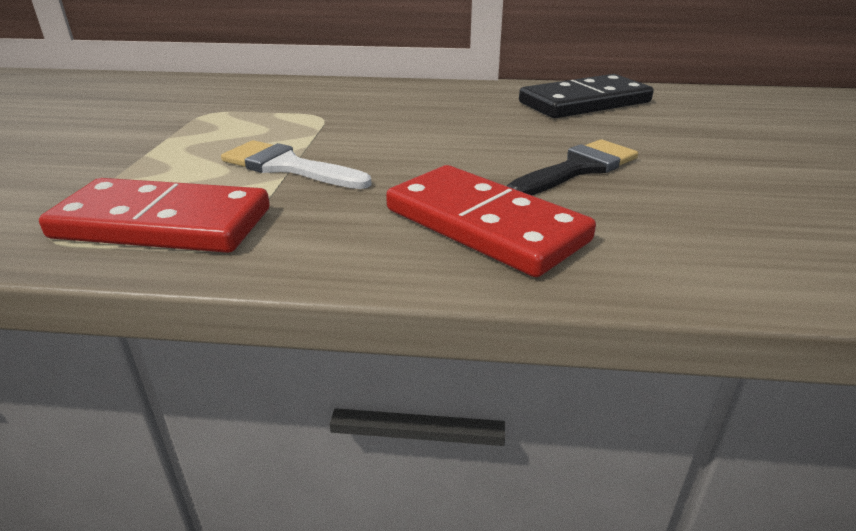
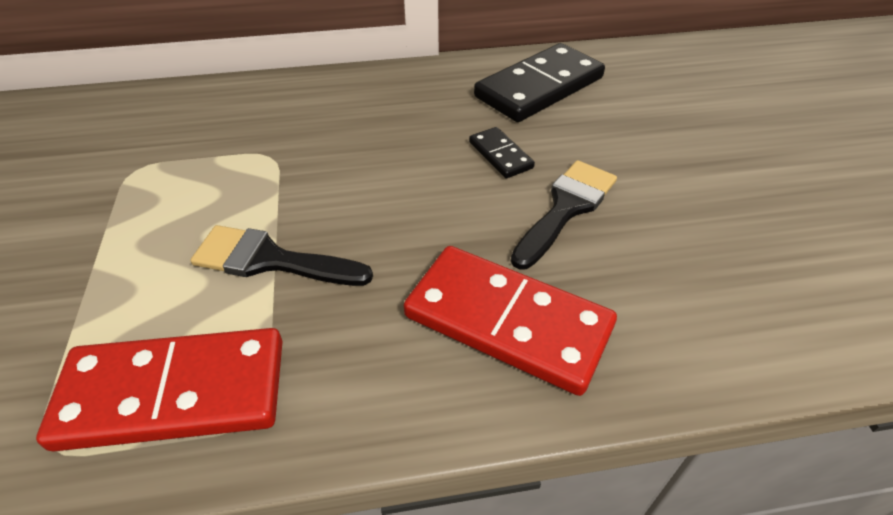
camera: 15 degrees left, 15 degrees up
(288, 167) = (271, 260): white brush -> black brush
(528, 134) = (500, 155): none -> black domino

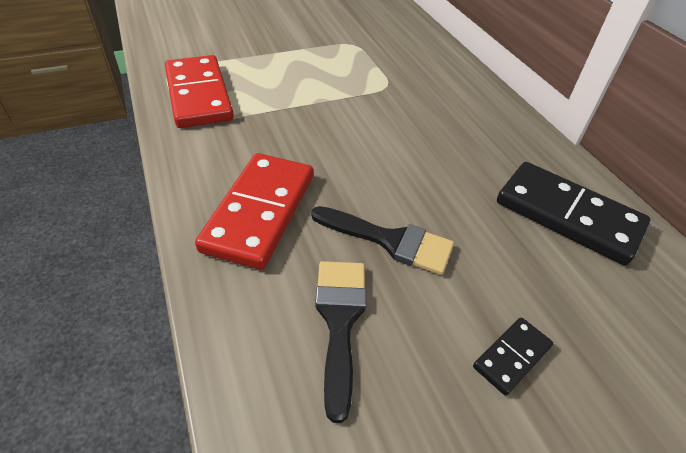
camera: 75 degrees right, 0 degrees up
(271, 260) = (293, 105): black brush -> black brush (340, 321)
(500, 155) = (444, 195): black domino -> black domino (512, 357)

